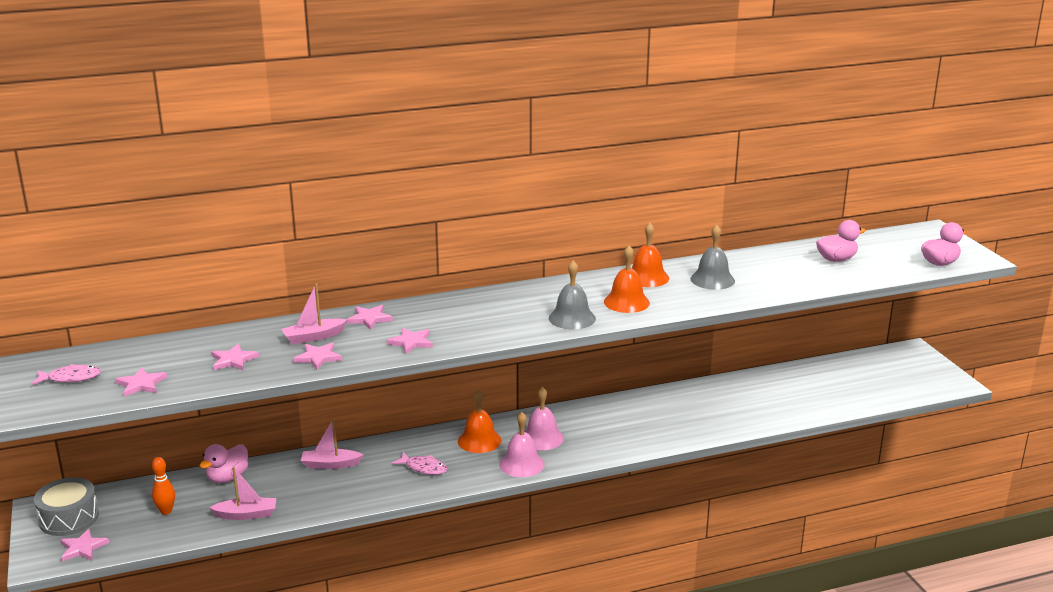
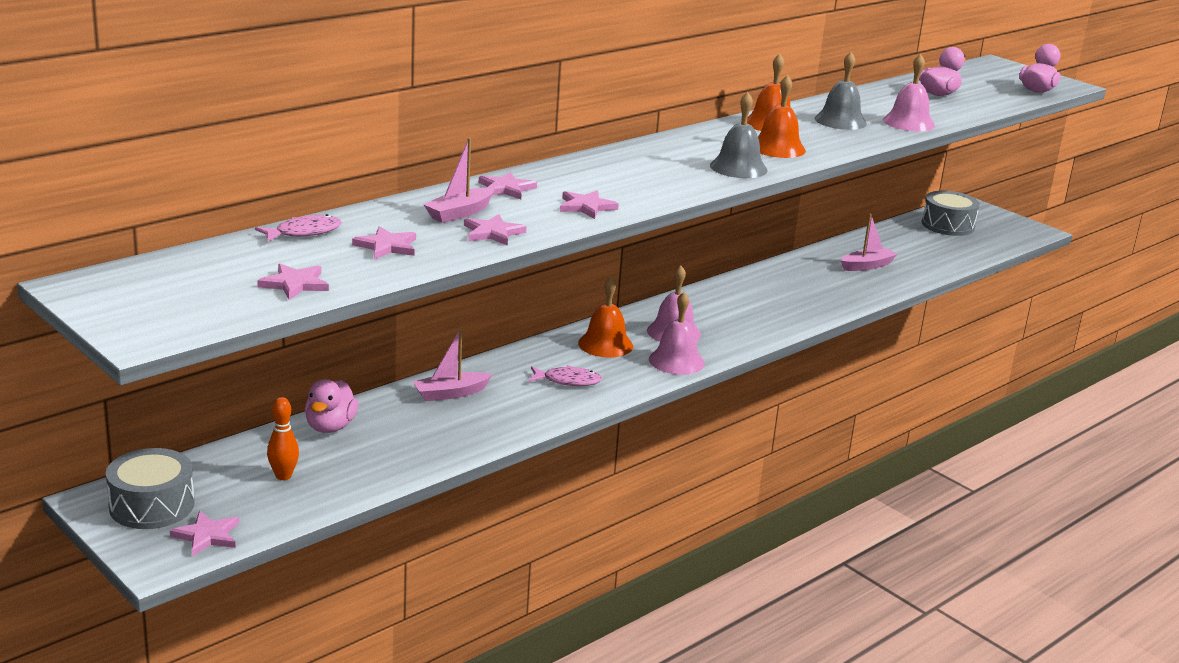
camera: 25 degrees left, 0 degrees up
(71, 378) = (185, 288): pink fish -> pink fish (304, 232)
(246, 514) = (396, 462): pink boat -> pink boat (867, 266)
(773, 287) = (908, 122): none -> pink bell
(874, 368) = (947, 225): none -> grey drum

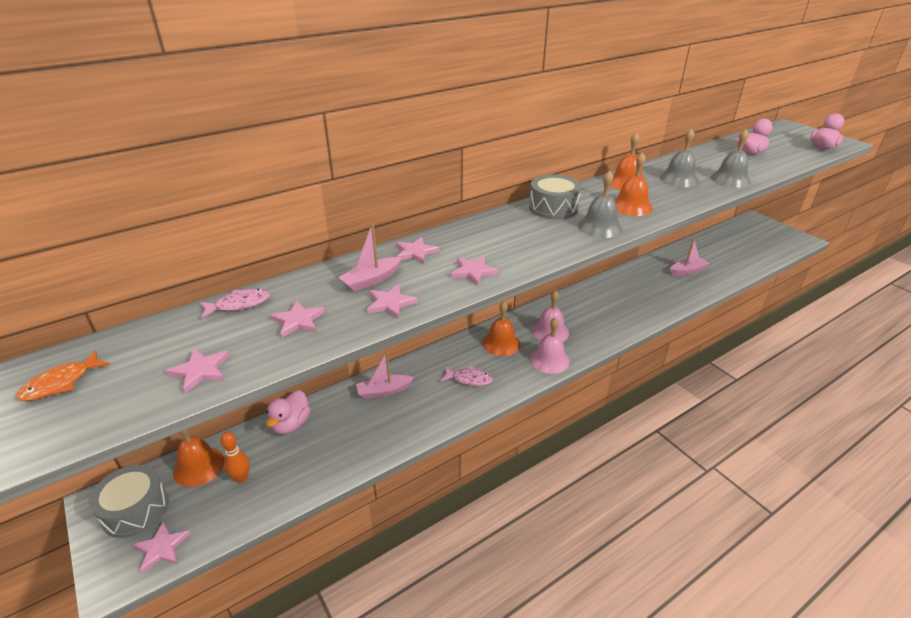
camera: 10 degrees right, 10 degrees up
(135, 293) = (61, 383): none -> orange fish
(218, 467) = (199, 466): none -> orange bell
(908, 122) = (730, 179): pink bell -> grey bell
(947, 225) = (742, 236): grey drum -> grey drum (553, 208)

